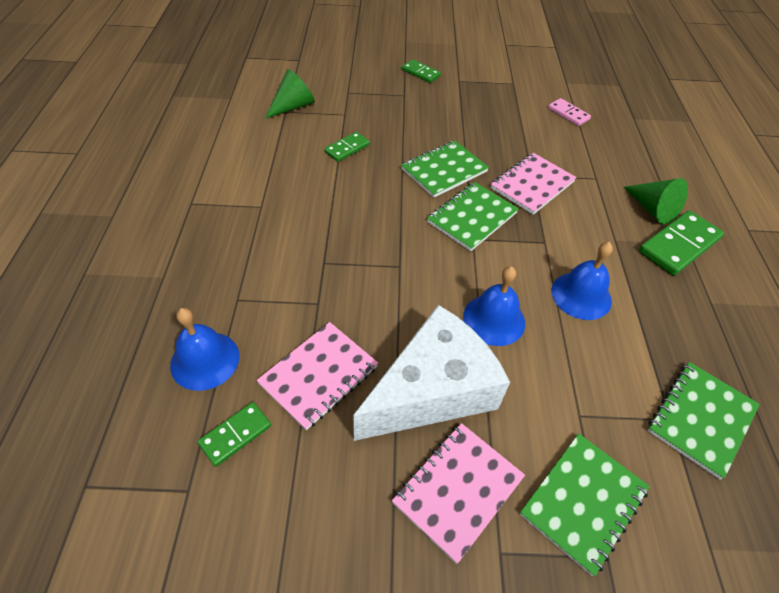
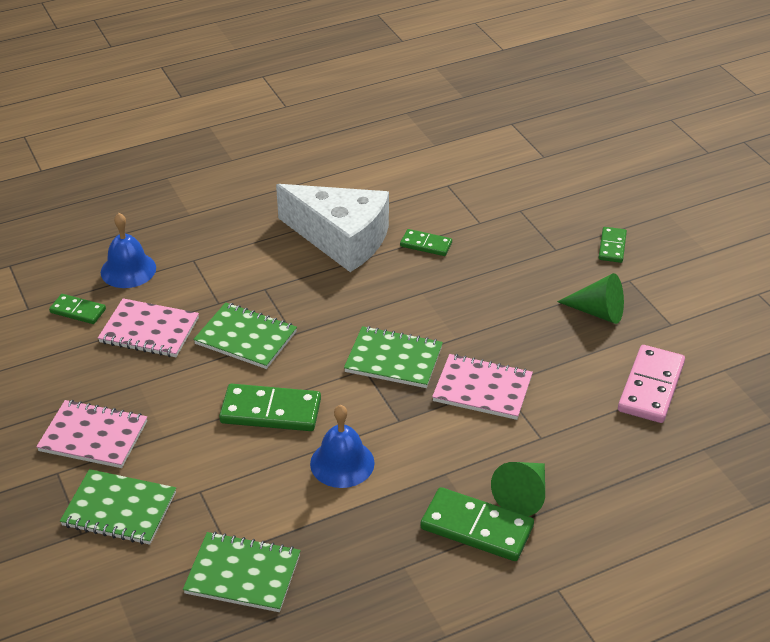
camera: 65 degrees right, 10 degrees down
(293, 106) = (459, 186): green cone -> green cone (597, 312)
(432, 390) = (173, 396): white cheese -> white cheese (341, 239)
(444, 170) = (450, 319): green notebook -> green notebook (246, 338)
(494, 319) = (271, 411): blue bell -> green domino
(568, 114) = (650, 387): pink domino -> pink domino, size x1.73

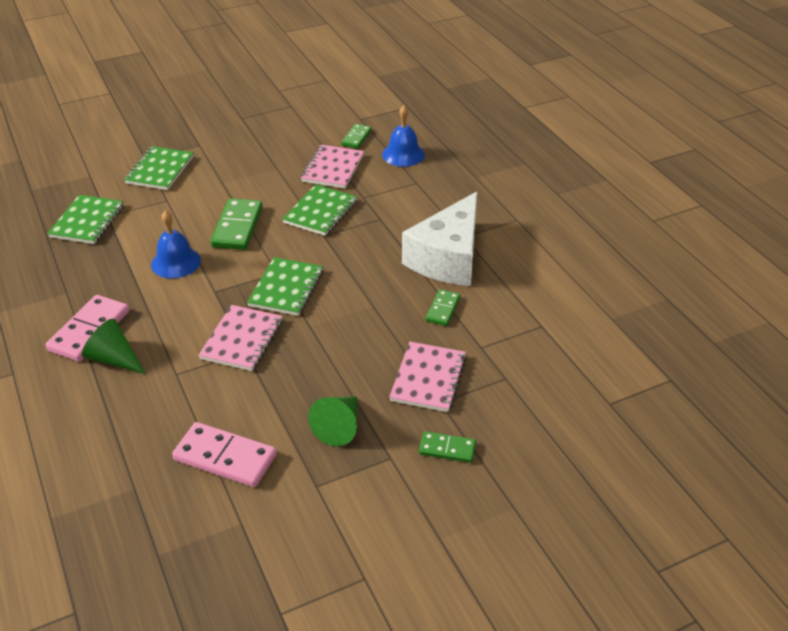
camera: 90 degrees right, 0 degrees up
(93, 436) = (228, 155): pink notebook -> pink notebook (428, 378)
(476, 528) = (89, 331): green domino -> pink domino

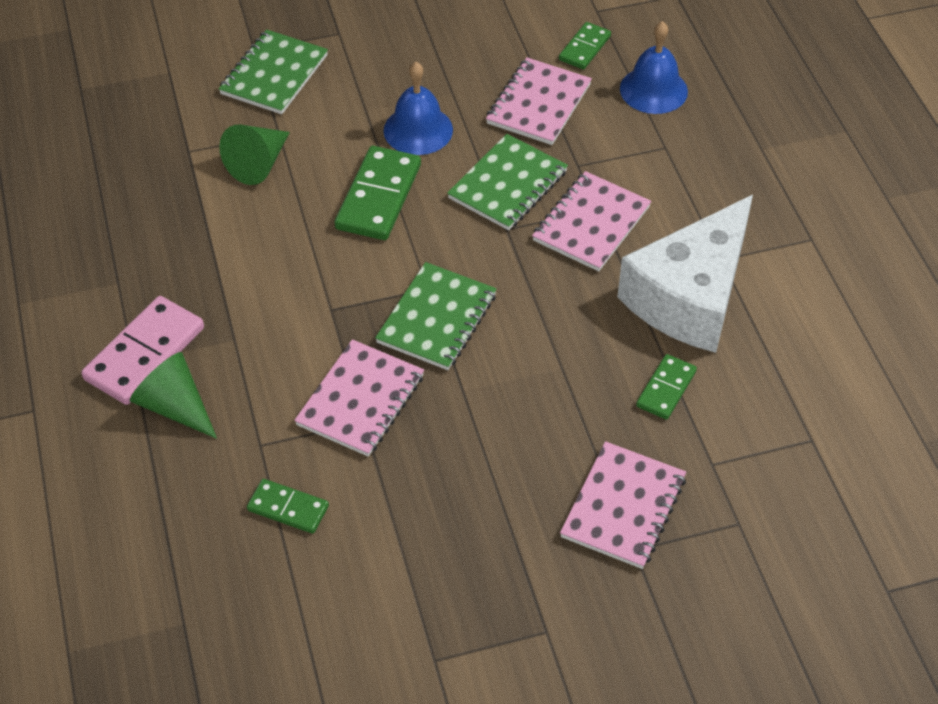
camera: 10 degrees right, 10 degrees up
(87, 221) = (158, 158): green notebook -> none
(176, 262) = (280, 249): blue bell -> blue bell (418, 130)
(225, 457) = (313, 594): pink domino -> none
(339, 427) = (481, 569): green cone -> green cone (259, 164)
(377, 227) = (591, 224): none -> pink notebook
(447, 449) = (630, 629): green domino -> green domino (288, 508)

